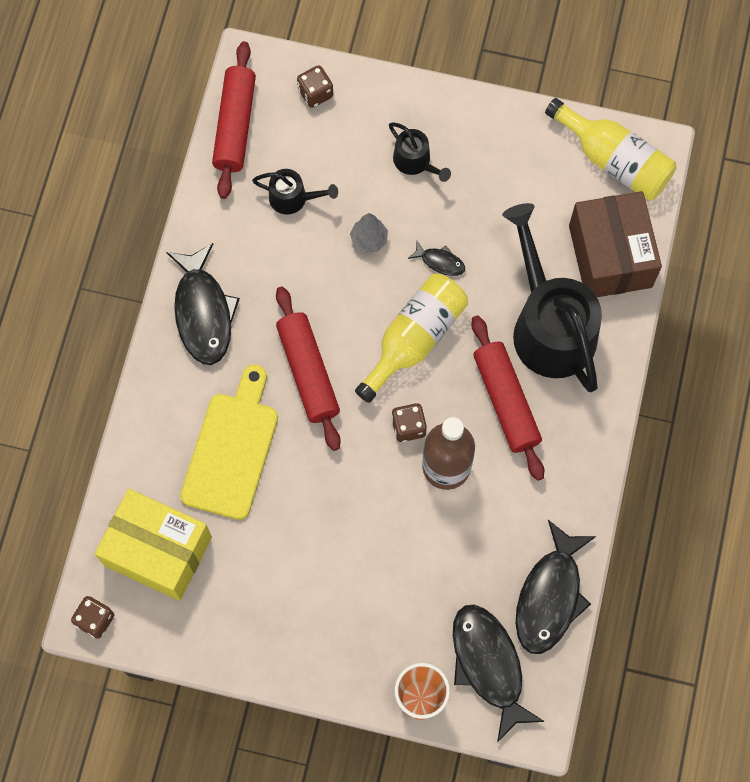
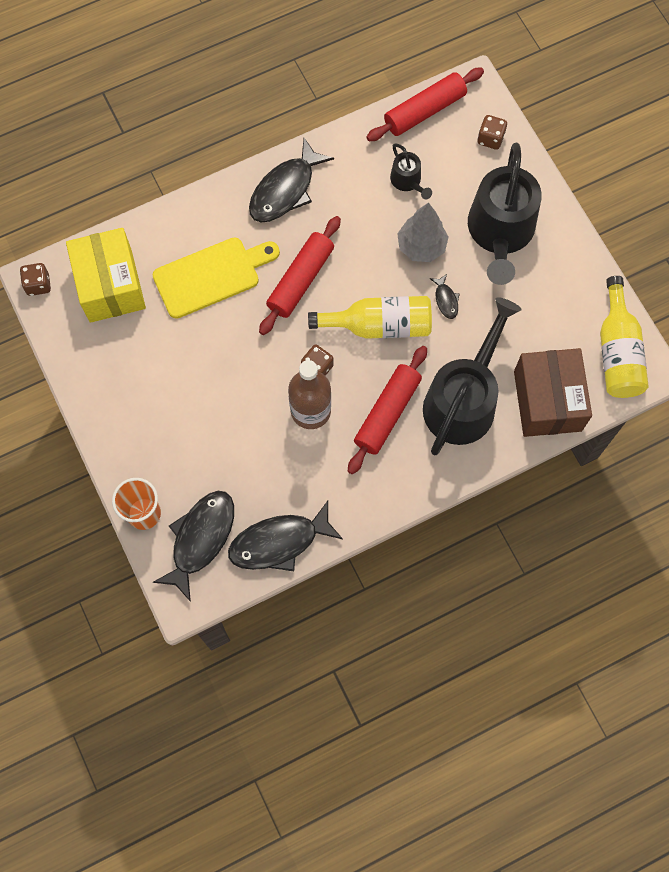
camera: 50 degrees right, 0 degrees up
(369, 240) = (421, 246): grey tree -> grey tree, size x1.60
(415, 161) = (500, 232): black watering can -> black watering can, size x2.19
(610, 256) = (547, 401): brown box -> brown box turned 45 degrees counterclockwise

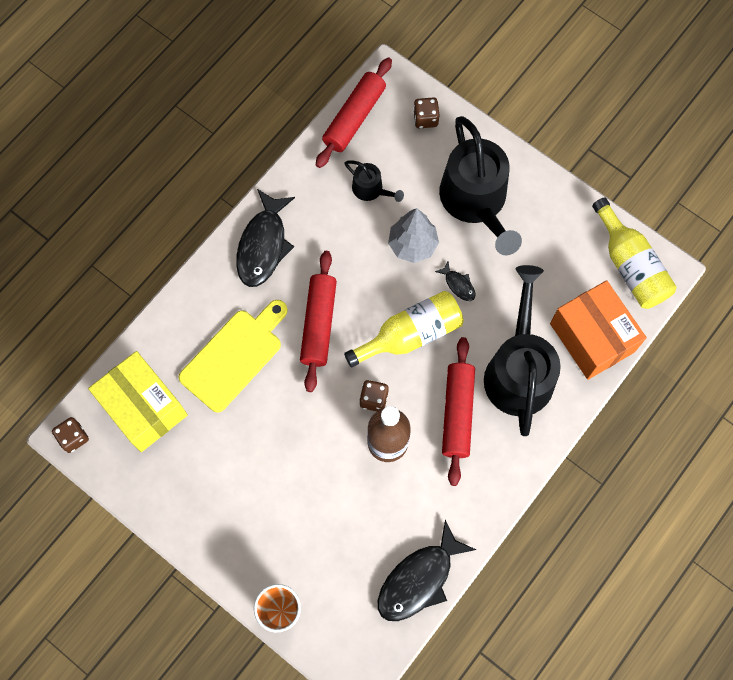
camera: 25 degrees left, 0 degrees up
(200, 539) = (346, 610): black fish -> none
(547, 401) = (592, 337): brown box -> orange box

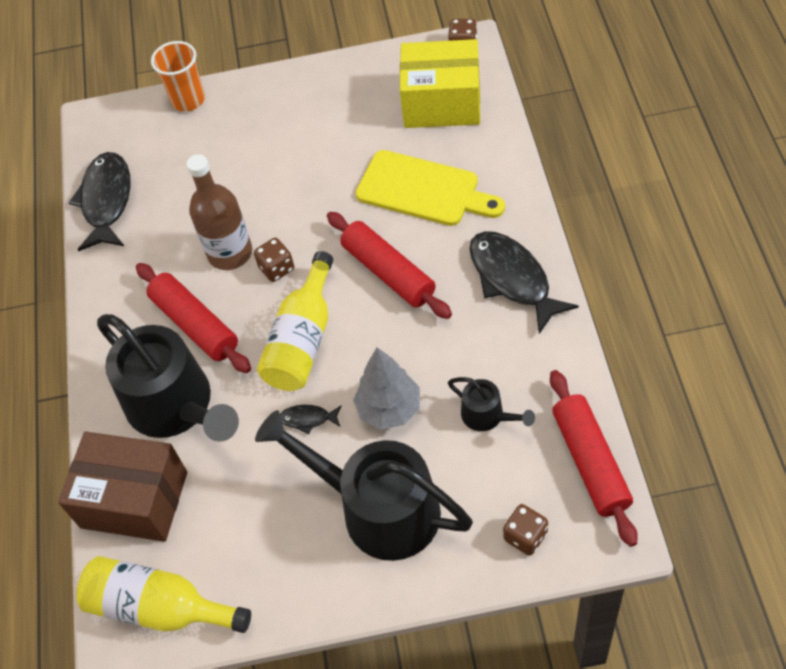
camera: 140 degrees right, 15 degrees down
(234, 356) = (423, 190): yellow cutting board -> yellow cutting board turned 60 degrees counterclockwise
(371, 189) = (487, 415): black watering can -> black watering can turned 135 degrees counterclockwise
(592, 337) = (134, 499): orange box -> brown box

